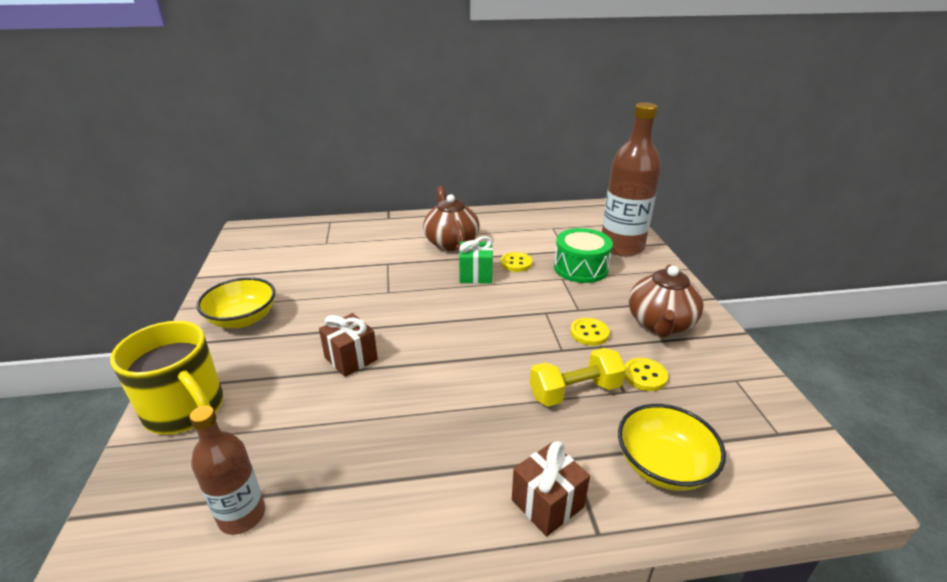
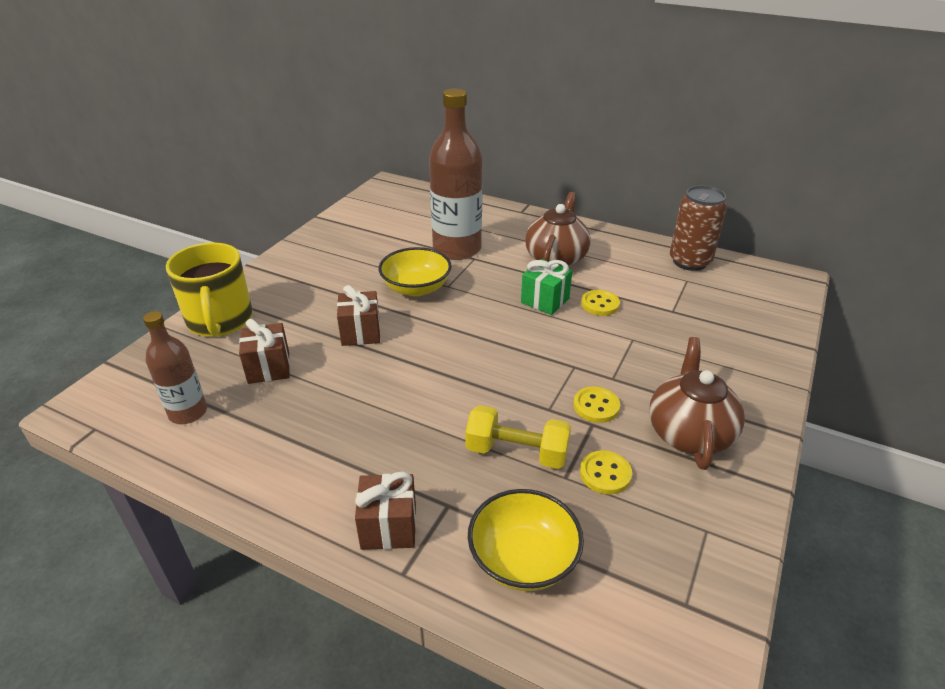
camera: 35 degrees right, 5 degrees up
(243, 319) = (315, 265): yellow bowl -> yellow bowl (416, 288)
(290, 429) = (268, 368): none -> brown gift
(541, 215) = (689, 261): none -> brown can
(580, 268) = (667, 336): green drum -> none
(621, 247) = (747, 332): brown bottle -> brown bottle (457, 249)
(660, 324) = (689, 433): brown teapot -> brown teapot turned 135 degrees clockwise

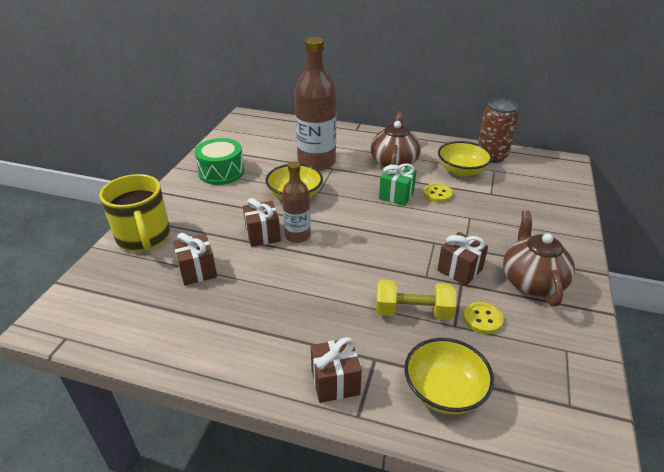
camera: 10 degrees left, 0 degrees up
(188, 412) = (142, 314): brown bottle -> brown bottle (297, 236)
(336, 250) = (221, 172): none -> green drum
(596, 406) = (459, 270): yellow button -> brown gift
(642, 277) = (461, 171): none -> yellow bowl

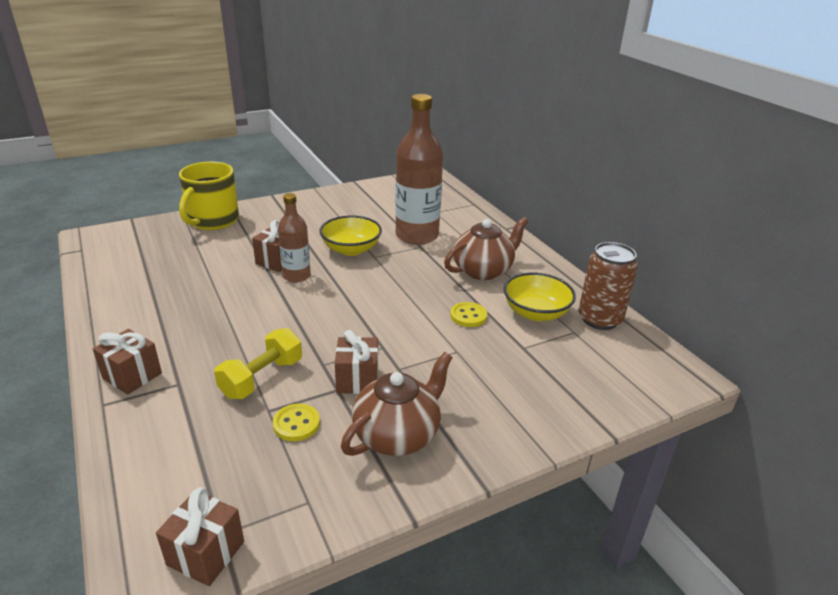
camera: 45 degrees right, 5 degrees down
(197, 271) = (199, 258): brown gift -> brown gift (206, 553)
(221, 172) = (335, 206): green drum -> none
(396, 195) = (429, 295): green gift -> none
(413, 312) = (262, 378): yellow dumbbell -> yellow dumbbell turned 75 degrees clockwise
(444, 391) = (171, 439): yellow bowl -> none

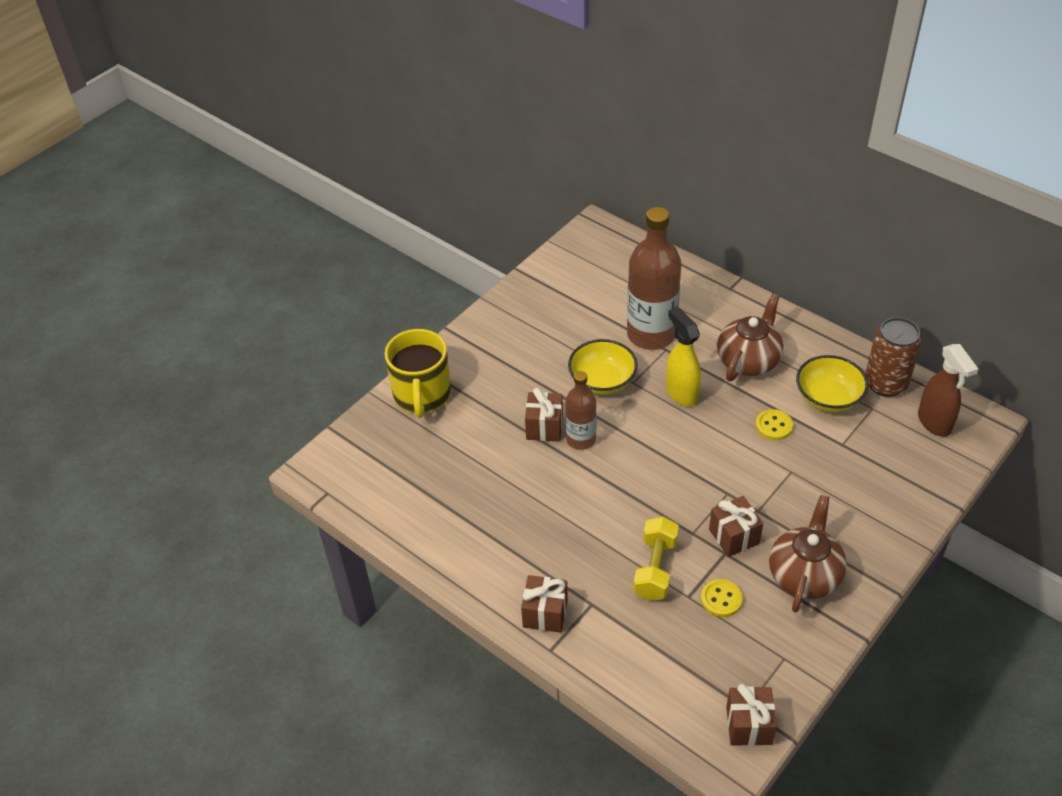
camera: 20 degrees left, 15 degrees up
(407, 273) = (681, 393): none -> yellow spray bottle
(631, 361) = (934, 423): none -> brown spray bottle

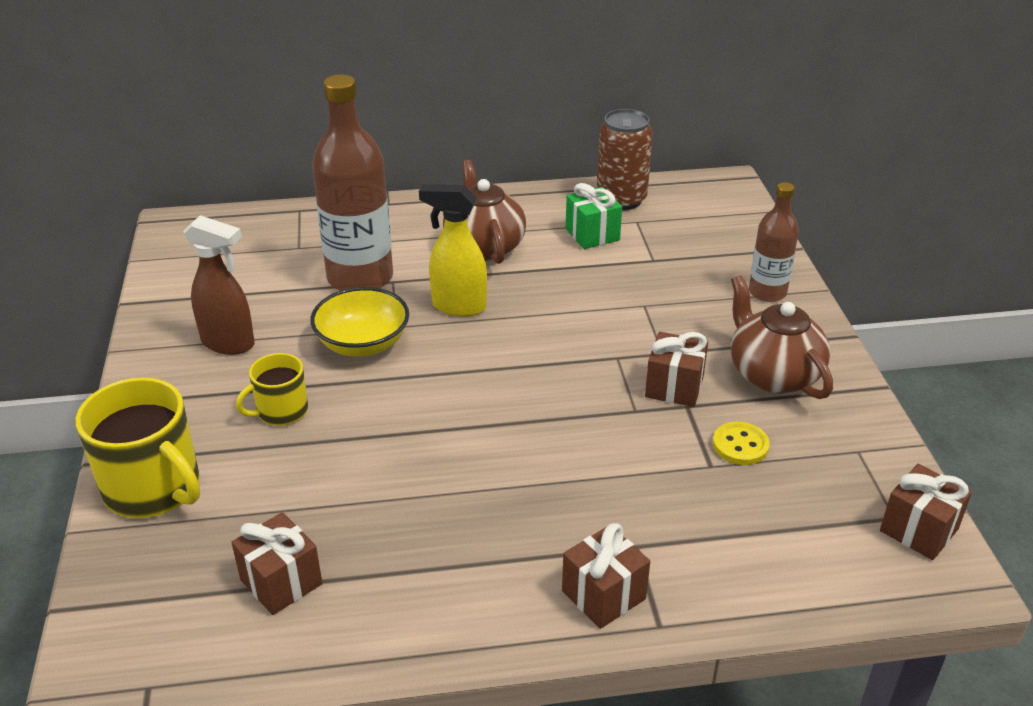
camera: 50 degrees left, 10 degrees down
(518, 394) = (281, 411): none -> yellow mug
(544, 427) = (355, 422): brown gift -> brown gift (281, 582)
(581, 439) = (411, 407): brown bottle -> brown bottle (767, 292)
(655, 568) = (647, 465): yellow dumbbell -> none
(774, 426) = (579, 281): yellow button -> none
(828, 398) = (592, 234): yellow bowl -> green gift
(934, 423) = (697, 204): brown spray bottle -> brown spray bottle (229, 343)

